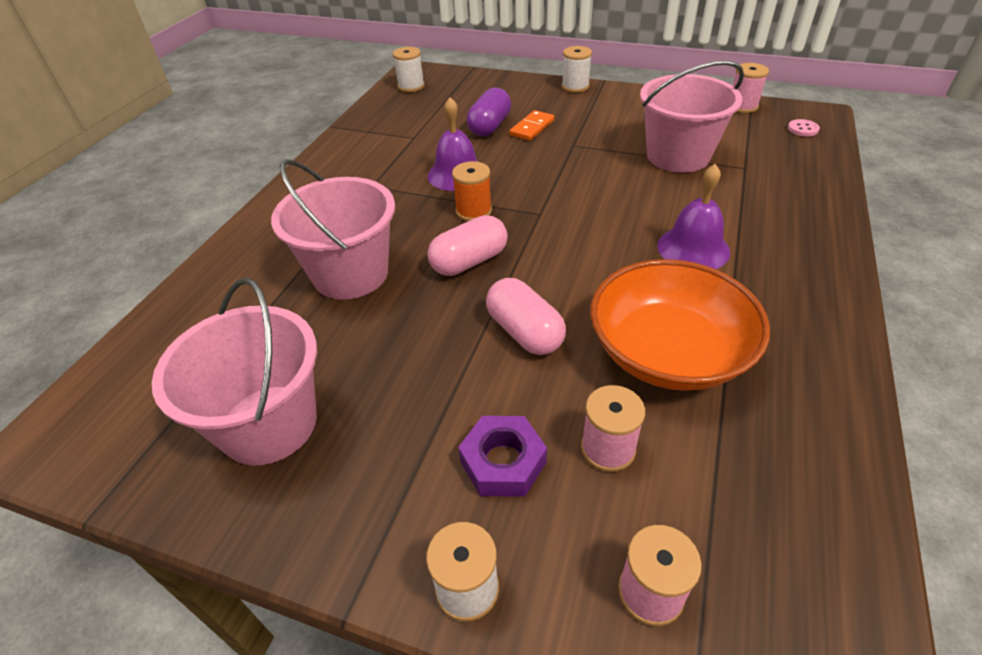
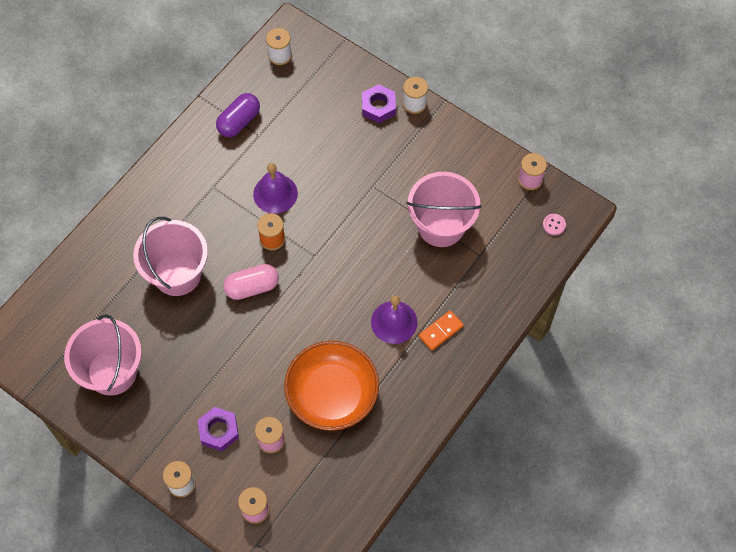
camera: 15 degrees right, 20 degrees up
(489, 126) = (321, 139): purple capsule -> purple capsule (239, 121)
(524, 332) = (262, 355): pink capsule -> none
(532, 128) = (353, 152): orange domino -> orange domino (440, 331)
(538, 95) = (378, 107): none -> purple nut

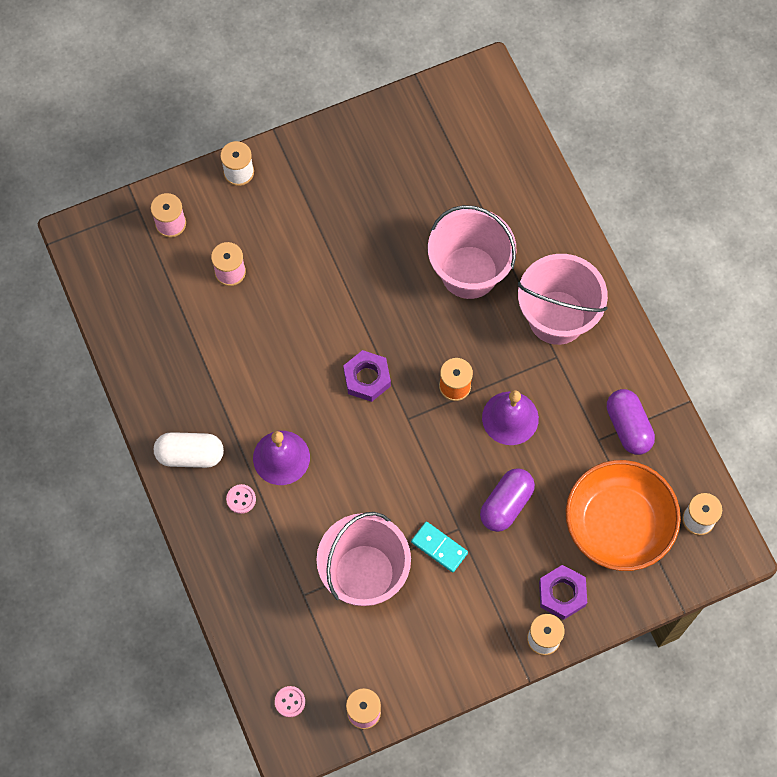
camera: 120 degrees right, 5 degrees up
(112, 372) = (395, 163): pink bucket -> pink bucket (557, 317)
(219, 431) = (270, 229): purple nut -> purple nut (367, 378)
(252, 287) = (409, 337): pink capsule -> none
(332, 394) = (240, 353): orange bowl -> orange bowl (618, 524)
(338, 166) = (506, 504): none -> purple capsule
(394, 191) = (439, 547): none -> turquoise domino
(430, 384) = (190, 455): none -> white capsule
(440, 331) = (241, 499): orange domino -> pink button

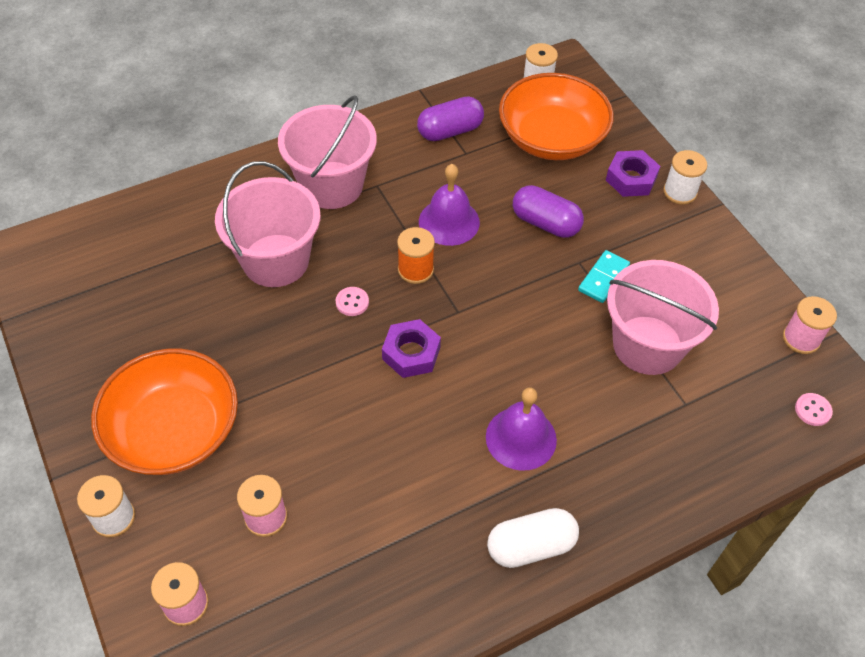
camera: 95 degrees left, 15 degrees down
(190, 455) = (530, 546): white capsule -> white capsule turned 75 degrees clockwise
(241, 499) = (581, 480): pink button -> pink button (352, 302)
(306, 205) = (174, 431): none -> orange bowl

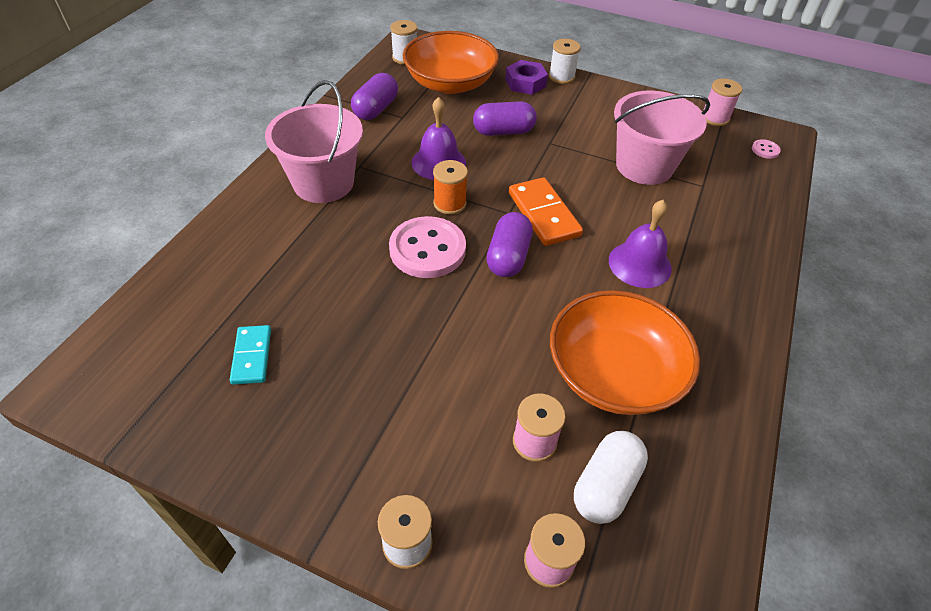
camera: 40 degrees left, 5 degrees down
(174, 431) = (385, 432): orange bowl -> orange bowl (614, 373)
(276, 260) = (334, 255): pink bucket -> none
(352, 302) = (427, 249): pink button -> pink button, size x2.40
(411, 353) = (508, 257): purple nut -> purple capsule
(487, 333) = (543, 214): none -> orange domino
(530, 546) = (724, 325): white capsule -> white capsule (605, 486)
(603, 278) = (575, 144): turquoise domino -> turquoise domino (252, 356)

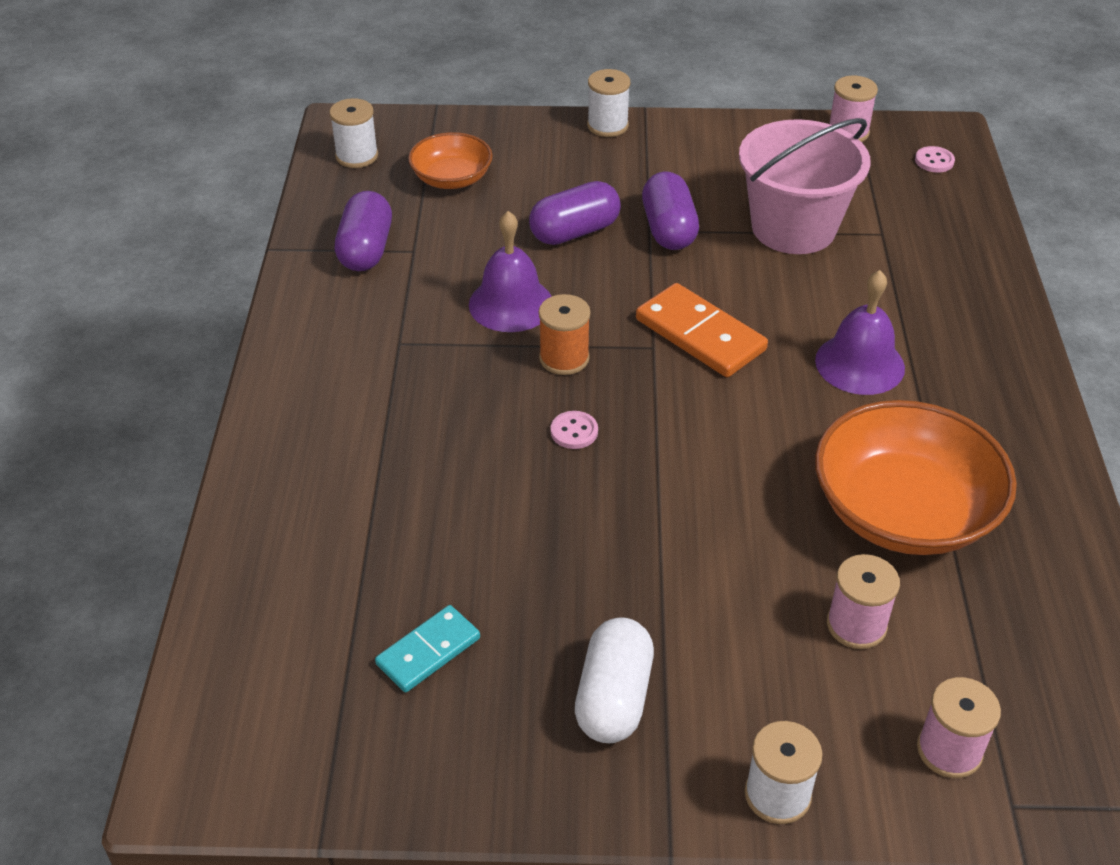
camera: 20 degrees left, 5 degrees down
(252, 356) = (428, 651): turquoise domino -> turquoise domino turned 75 degrees clockwise
(323, 183) = (362, 383): pink bucket -> none
(427, 249) = (574, 431): pink button -> pink button, size x0.42
(450, 83) = (452, 178): orange bowl -> orange bowl, size x0.56
(508, 257) = (688, 407): purple capsule -> purple capsule (669, 229)
(525, 83) = (561, 149): purple nut -> none
(605, 486) = (965, 645): white capsule -> white capsule (613, 697)

